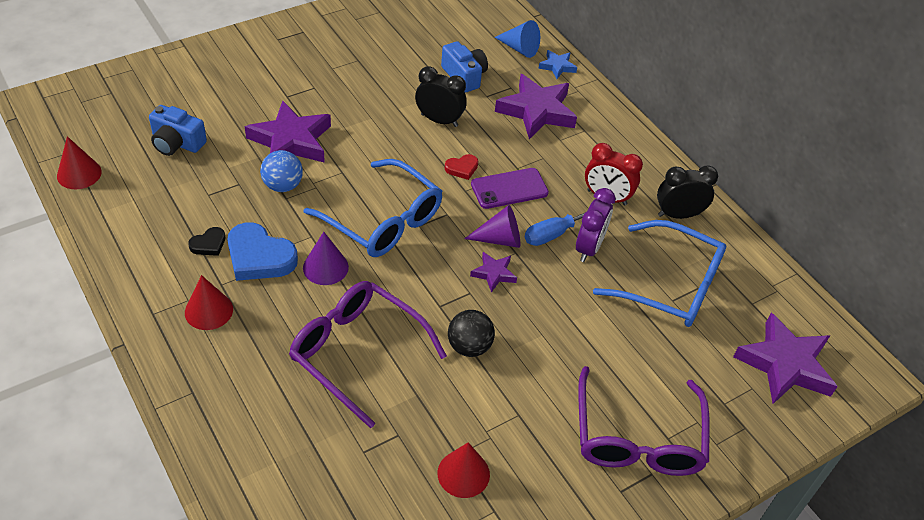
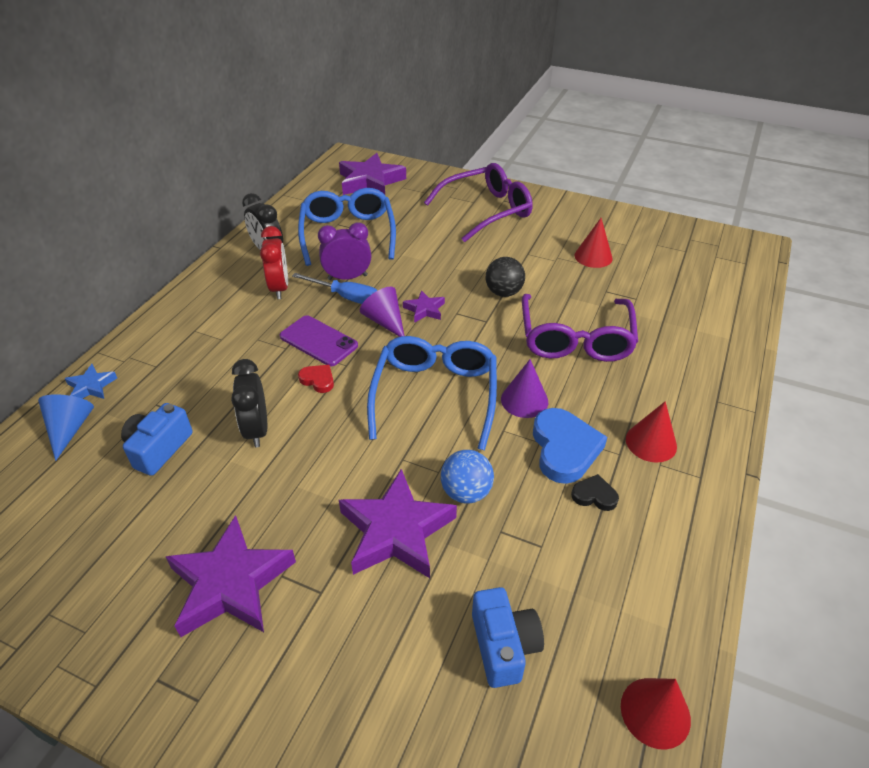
camera: 120 degrees left, 5 degrees down
(537, 111) = (186, 370): purple star -> purple star (230, 583)

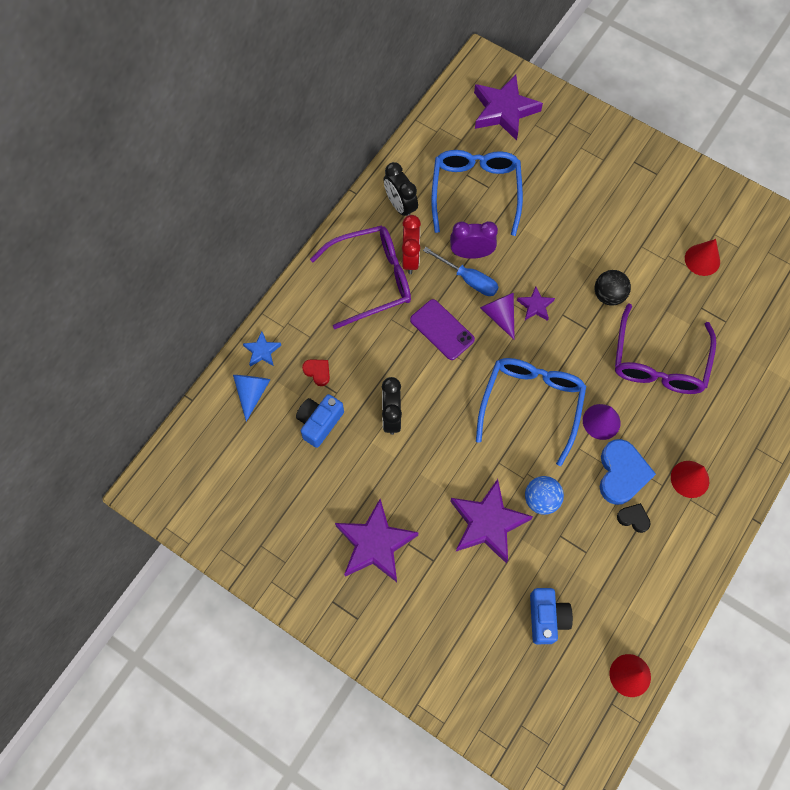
camera: 10 degrees right, 25 degrees up
(318, 380) = (439, 373): red heart -> red heart (317, 372)
(487, 210) = (614, 176): purple glasses -> purple glasses (372, 279)

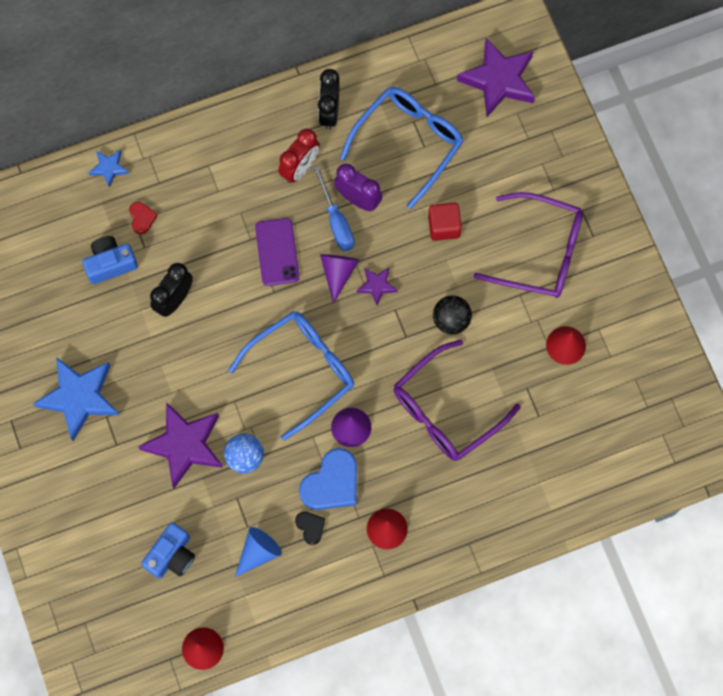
camera: 35 degrees right, 5 degrees up
(252, 392) = (74, 199): blue cone -> blue cone (258, 552)
(372, 279) = (251, 165): purple glasses -> purple glasses (540, 252)
(375, 544) = (79, 397): purple star -> blue star
(548, 233) = (444, 226): none -> red cube

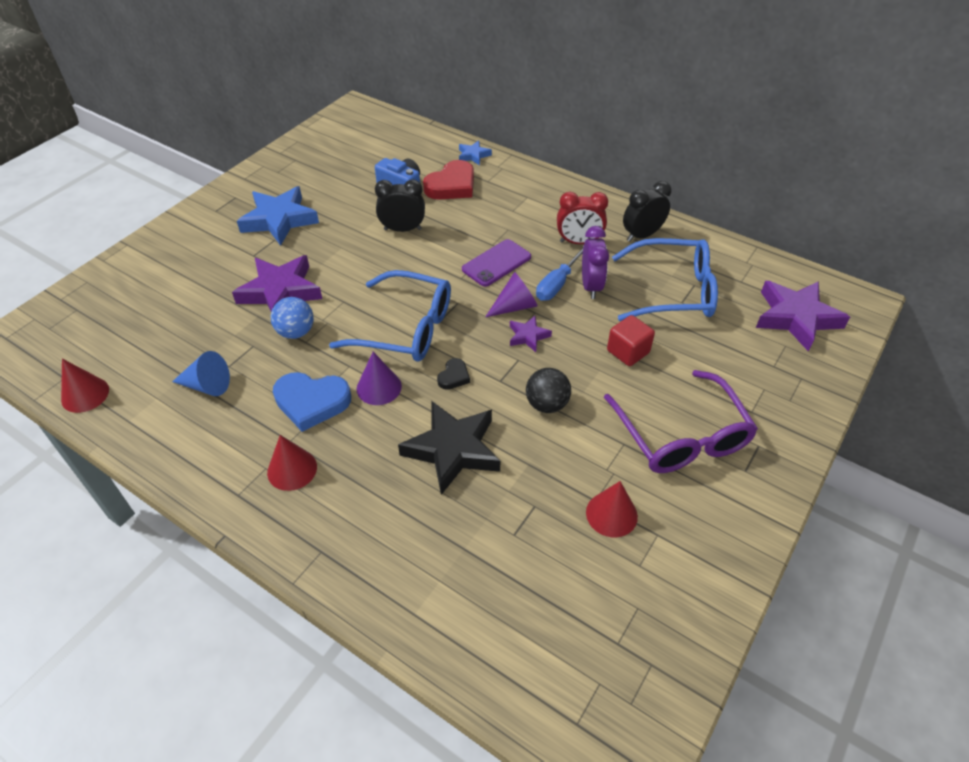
camera: 55 degrees right, 25 degrees down
(142, 218) = (452, 185): red heart -> red heart, size x1.99
(171, 555) = (170, 331): blue camera -> none
(310, 527) = (256, 409): black heart -> black heart (454, 376)
(445, 410) = (453, 449): purple glasses -> black star

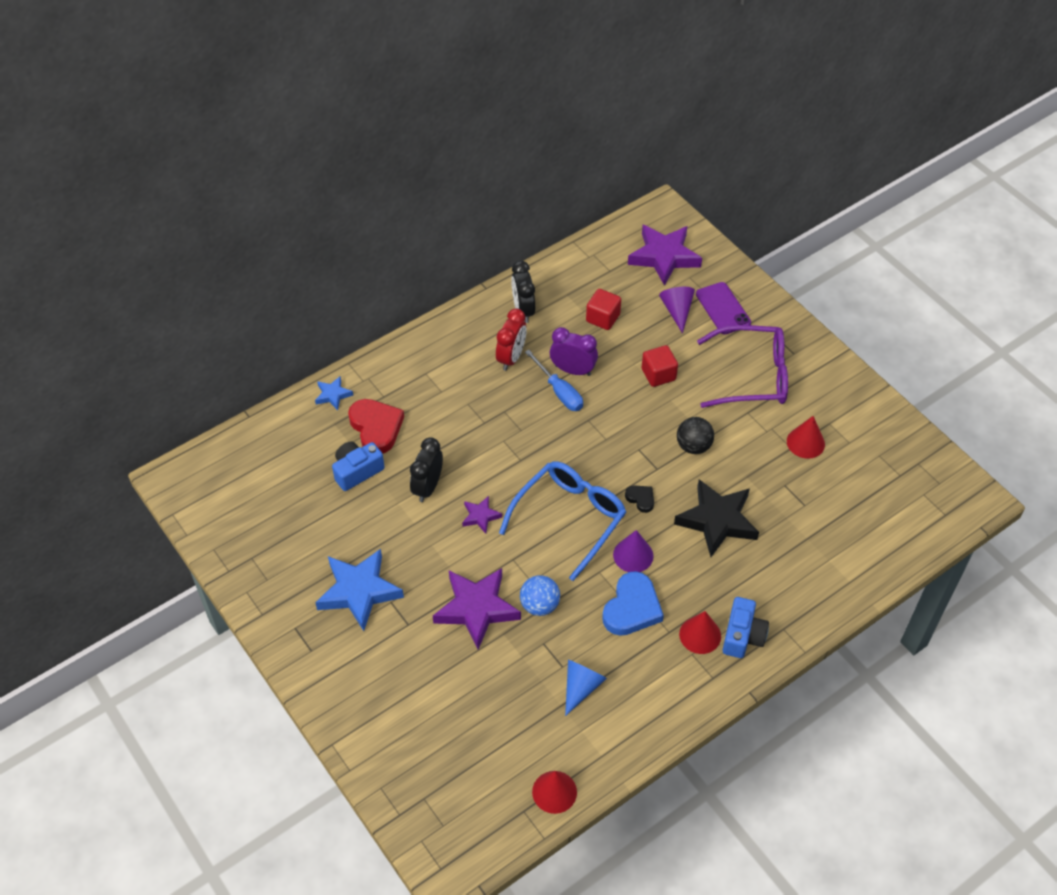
camera: 70 degrees left, 5 degrees up
(300, 510) = (742, 636): none -> blue camera
(496, 263) = (512, 427): purple phone -> purple phone (723, 308)
(515, 306) = (575, 431): purple cone -> purple cone (677, 310)
(528, 336) = (614, 434): purple star -> purple star (480, 516)
(673, 291) = (603, 318): blue glasses -> red cube

